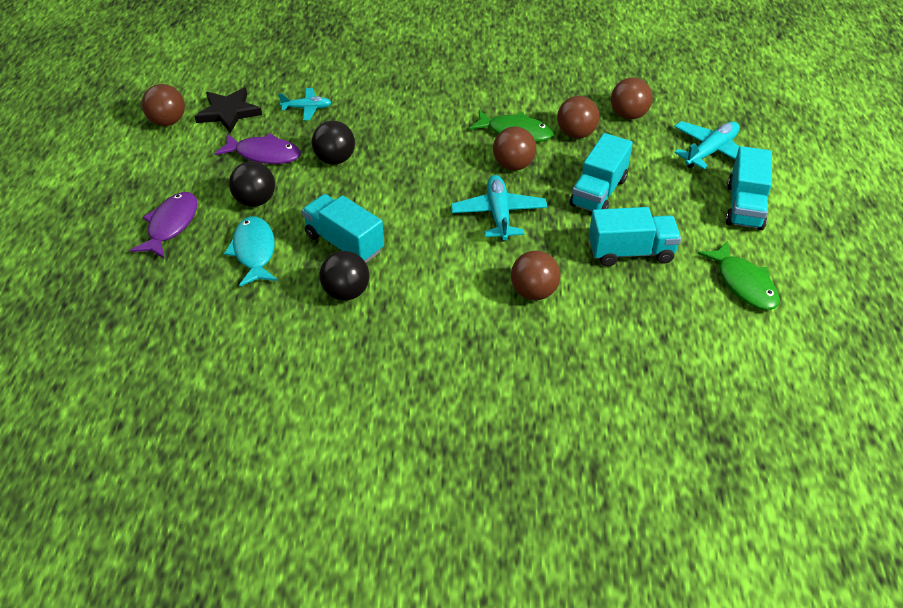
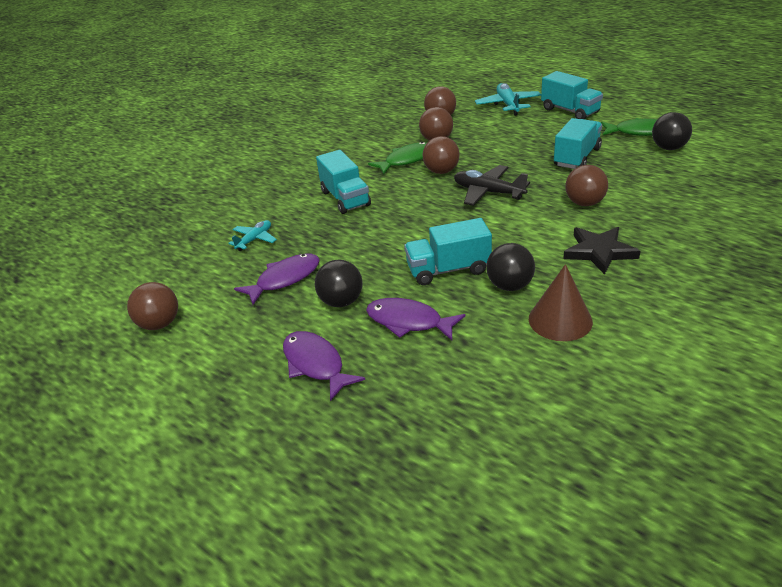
camera: 50 degrees left, 10 degrees down
(228, 112) = (199, 283): black star -> black star (599, 252)
(254, 251) = (409, 322): turquoise fish -> purple fish
(316, 344) = (560, 320): none -> brown cone
(335, 159) = (339, 244): black ball -> black ball (668, 148)
(498, 214) = (488, 192): turquoise plane -> black plane
(598, 192) = (505, 150): turquoise truck -> turquoise truck (345, 198)

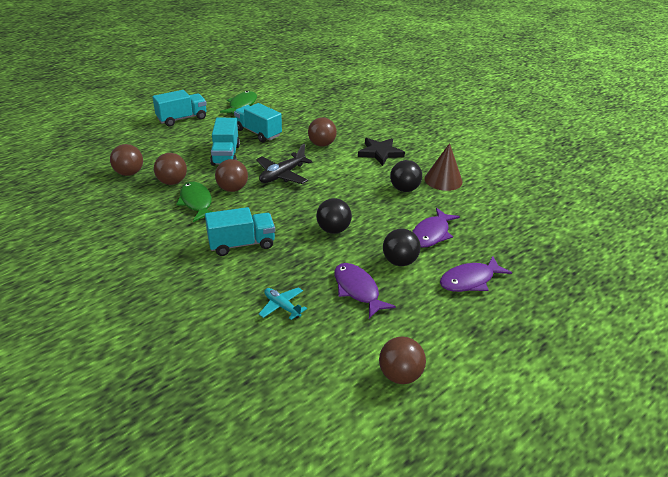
camera: 85 degrees left, 0 degrees up
(448, 269) = (377, 209): turquoise truck -> turquoise truck (226, 155)
(508, 105) = (141, 139): turquoise plane -> none
(668, 148) = (272, 103): black ball -> black ball (333, 230)

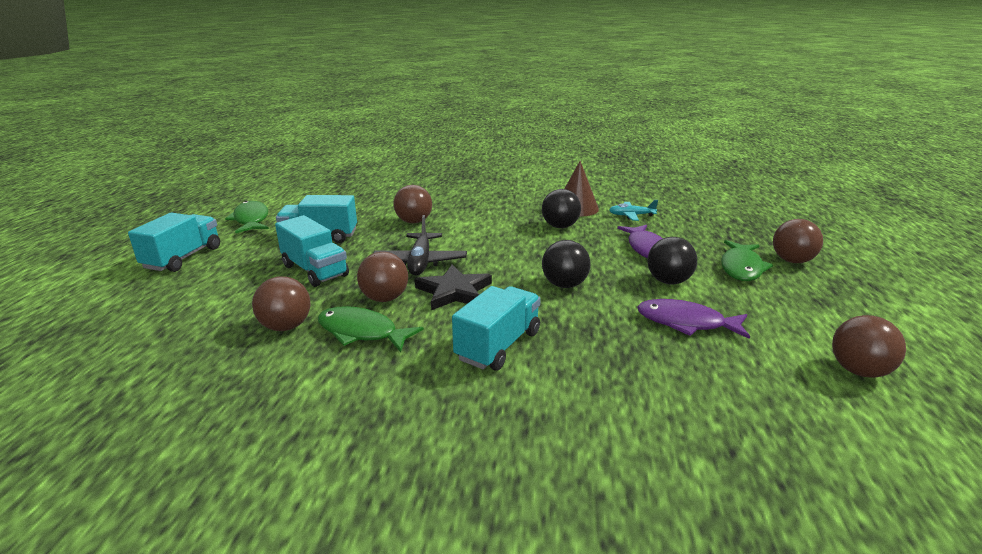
camera: 40 degrees left, 10 degrees down
(129, 173) = (194, 346): brown ball -> brown ball (792, 261)
(282, 306) = (657, 380): turquoise plane -> turquoise plane (631, 215)
(380, 153) = (484, 208): black star -> black star (454, 291)
(470, 280) = (741, 267): purple fish -> green fish

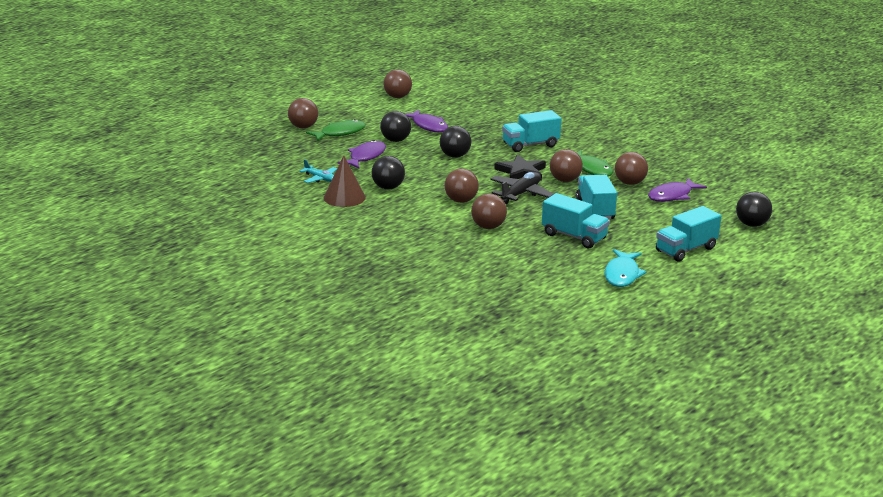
camera: 145 degrees left, 0 degrees up
(77, 316) = (751, 224): none -> black ball
(209, 326) = (672, 196): none -> purple fish
(251, 220) = (622, 274): green fish -> turquoise fish
(472, 236) = (461, 201): none -> brown ball

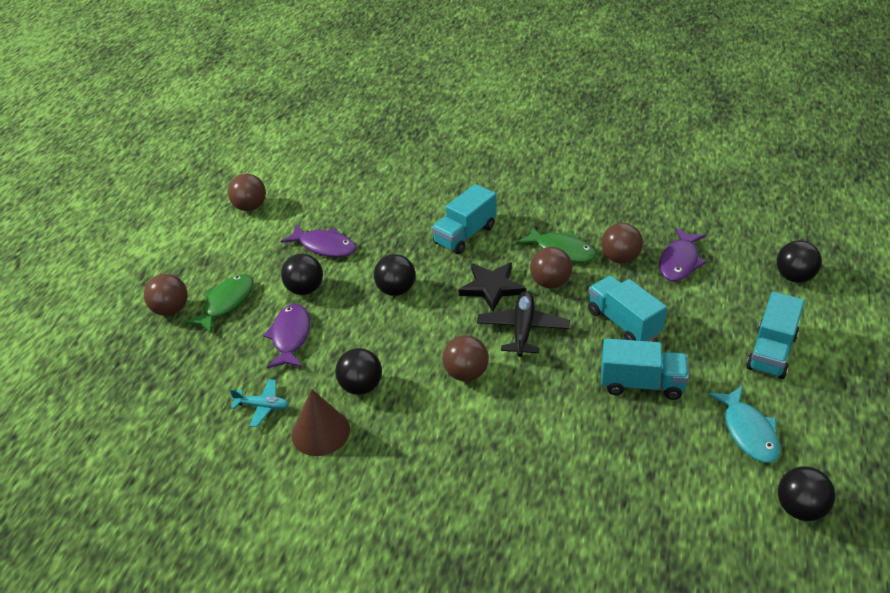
camera: 25 degrees left, 15 degrees up
(488, 227) = (535, 411): brown ball -> none
(615, 311) = (800, 509): none -> black ball

